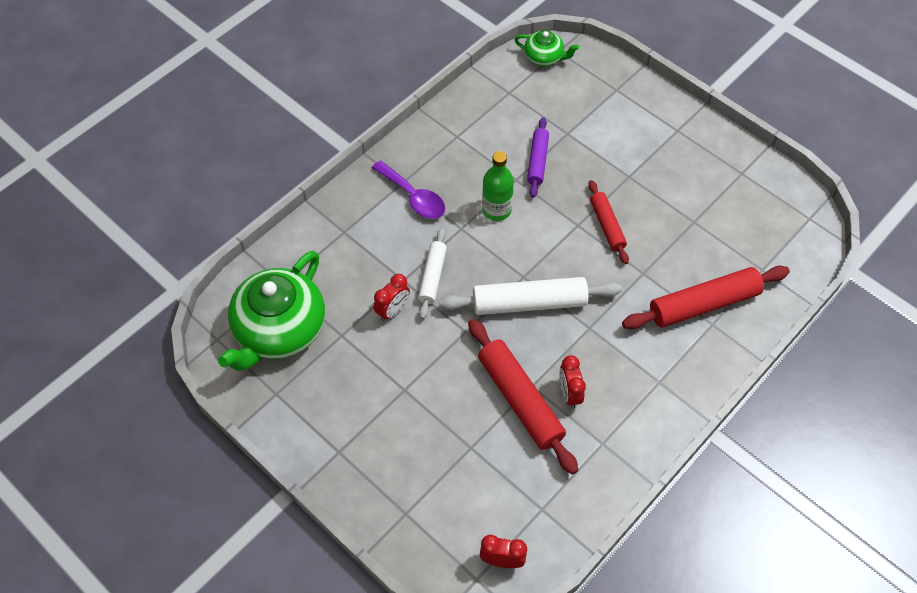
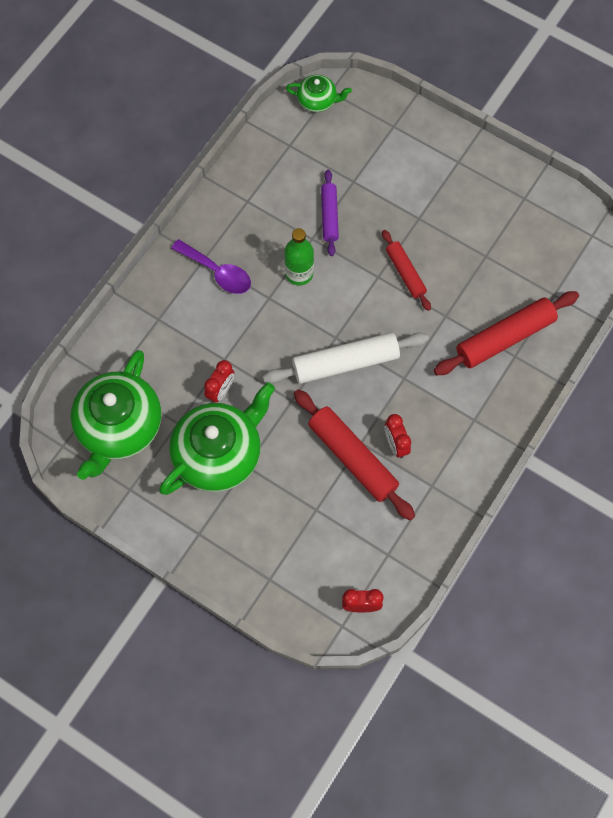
camera: 10 degrees left, 10 degrees up
(378, 373) = (219, 454): none -> green teapot
(432, 276) = (251, 351): white rolling pin -> none

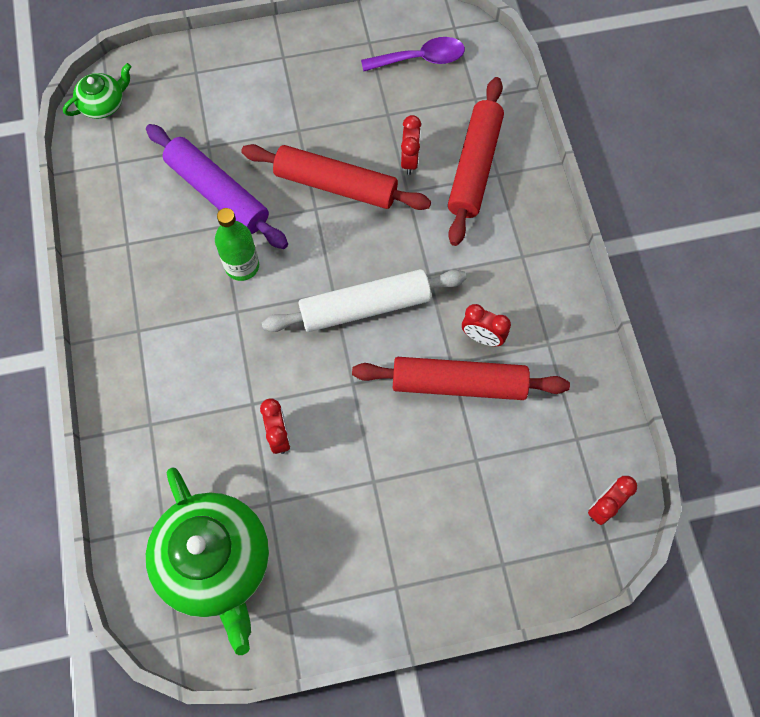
camera: 45 degrees left, 0 degrees up
(217, 272) = (164, 331): purple spoon -> purple spoon (421, 59)
(219, 454) = (338, 495): green teapot -> none
(329, 216) = (217, 193): purple rolling pin -> purple rolling pin, size x1.69
(345, 362) = (365, 307): white rolling pin -> white rolling pin turned 45 degrees clockwise
(405, 273) = (335, 185): red rolling pin -> red rolling pin, size x1.69
(468, 298) = (410, 160): none -> red clock

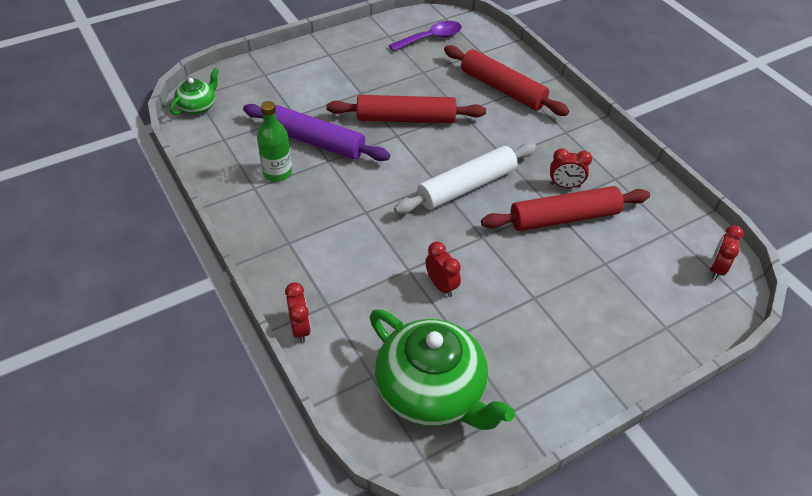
camera: 20 degrees left, 20 degrees down
(242, 266) = (356, 182): green bottle -> green bottle (277, 173)
(410, 160) = (453, 94): red clock -> red clock (300, 328)
(474, 167) = (502, 89): red rolling pin -> red rolling pin turned 45 degrees counterclockwise

